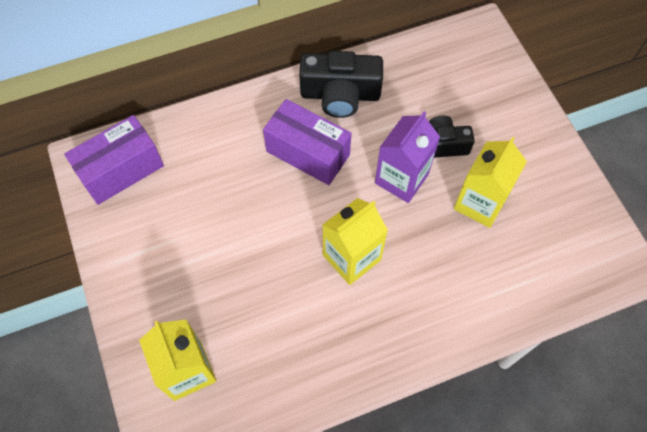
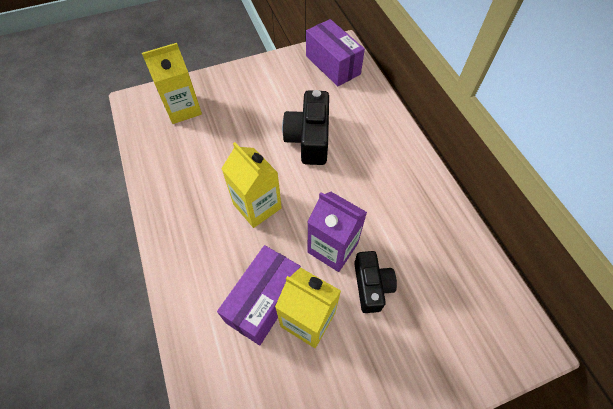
camera: 90 degrees right, 5 degrees down
(308, 153) = (354, 175): purple box -> purple box (264, 301)
(340, 94) = (418, 199): black camera -> black camera (309, 138)

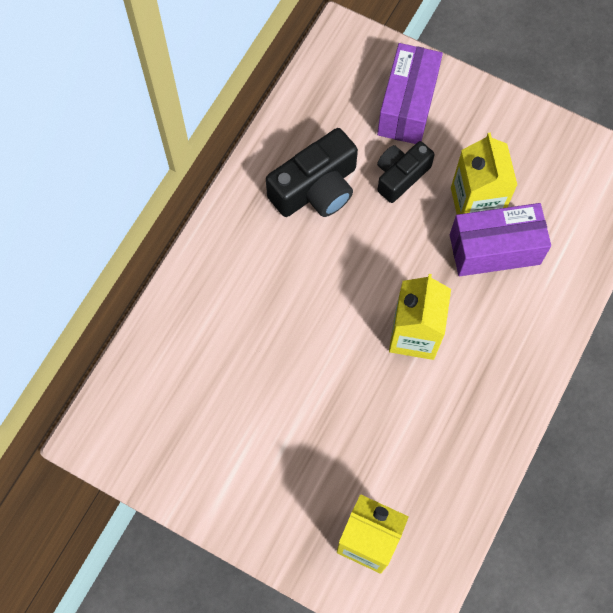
camera: 130 degrees left, 10 degrees up
(309, 138) = (284, 353): black camera -> black camera (316, 188)
(332, 248) = (394, 232): purple carton -> none
(333, 65) = (139, 420): purple box -> purple box (407, 106)

